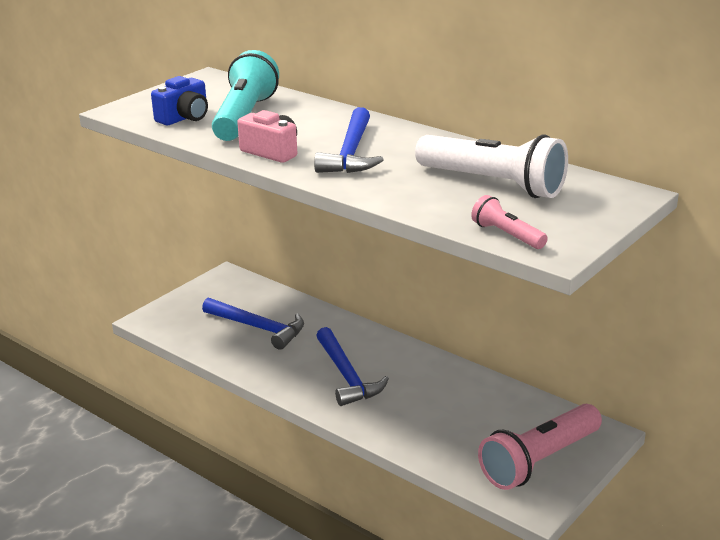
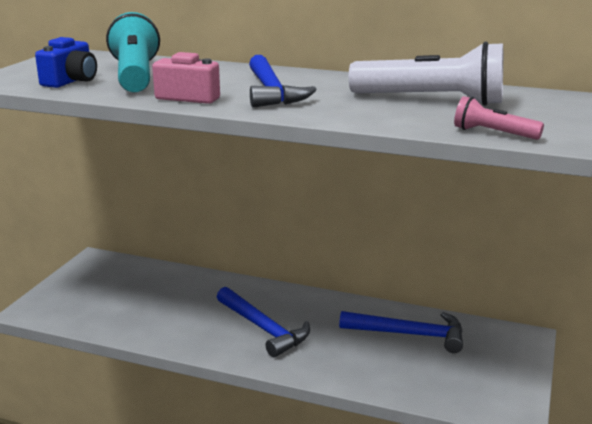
camera: 20 degrees left, 5 degrees down
(258, 328) = (151, 300): blue hammer -> blue hammer (409, 334)
(539, 461) = (488, 371): pink flashlight -> none

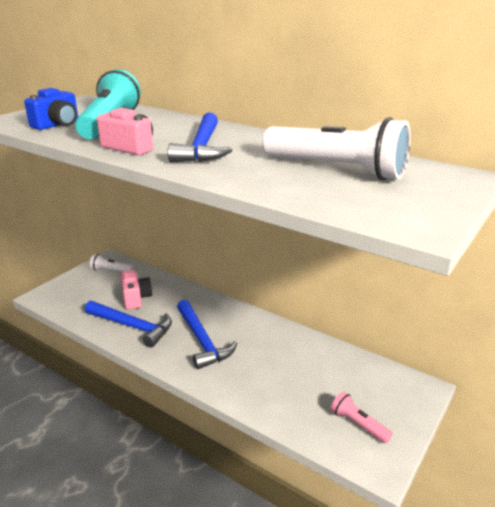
camera: 15 degrees right, 5 degrees up
(104, 270) = (110, 270): none -> white flashlight
(156, 296) = (136, 298): none -> pink camera
(409, 334) = (319, 367): blue hammer -> blue hammer (132, 326)
(493, 133) = (365, 213): pink flashlight -> pink flashlight (358, 424)

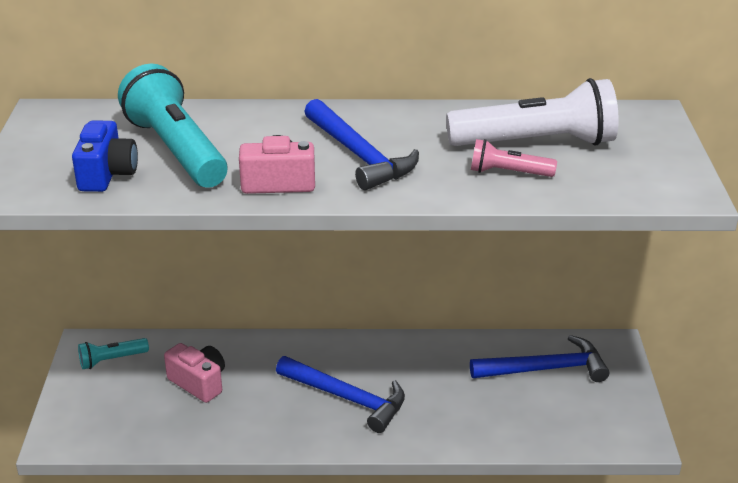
camera: 35 degrees left, 5 degrees up
(110, 270) = (111, 360): white flashlight -> turquoise flashlight
(132, 326) = (241, 420): blue hammer -> blue hammer (545, 369)
(358, 424) = (590, 409): pink flashlight -> pink flashlight (508, 173)

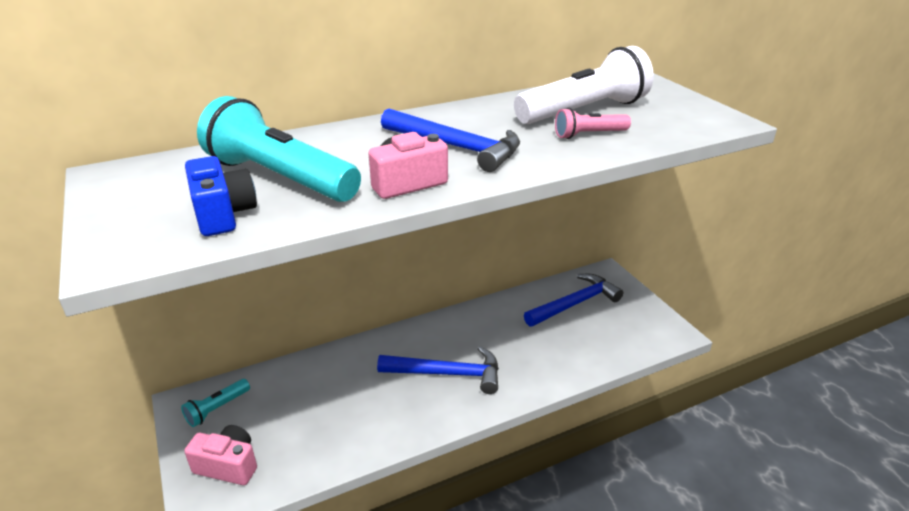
camera: 25 degrees left, 0 degrees up
(199, 383) = (312, 402): pink camera -> pink camera (228, 465)

